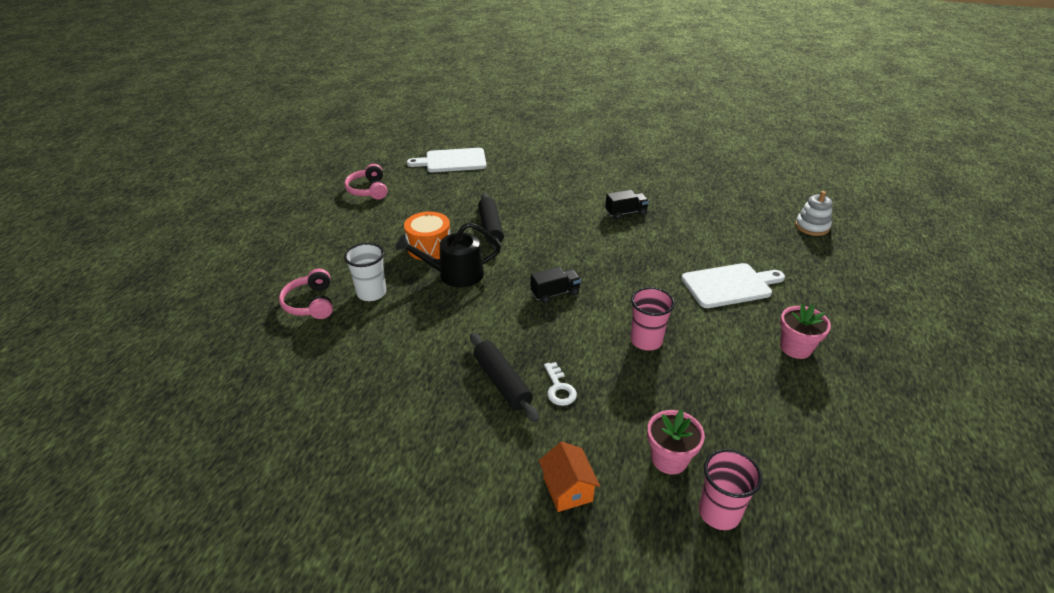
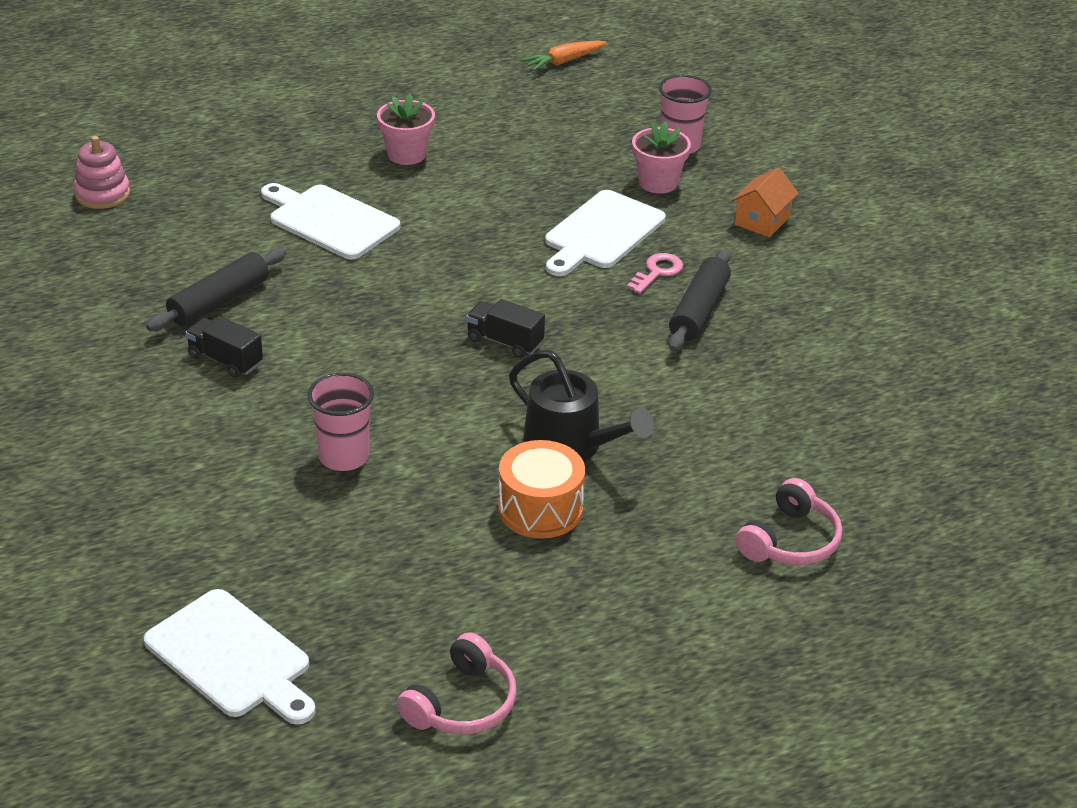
camera: 130 degrees left, 0 degrees up
(371, 293) = (701, 498): white cup -> none
(491, 227) = (417, 475): black rolling pin -> black rolling pin (219, 301)
(559, 388) = (657, 272): white key -> pink key
(626, 388) = (601, 233): none -> white cutting board
(646, 341) = (511, 245): pink cup -> pink cup (343, 457)
(812, 227) = (102, 194): white stacking toy -> pink stacking toy
(930, 524) = (563, 62): none -> orange carrot

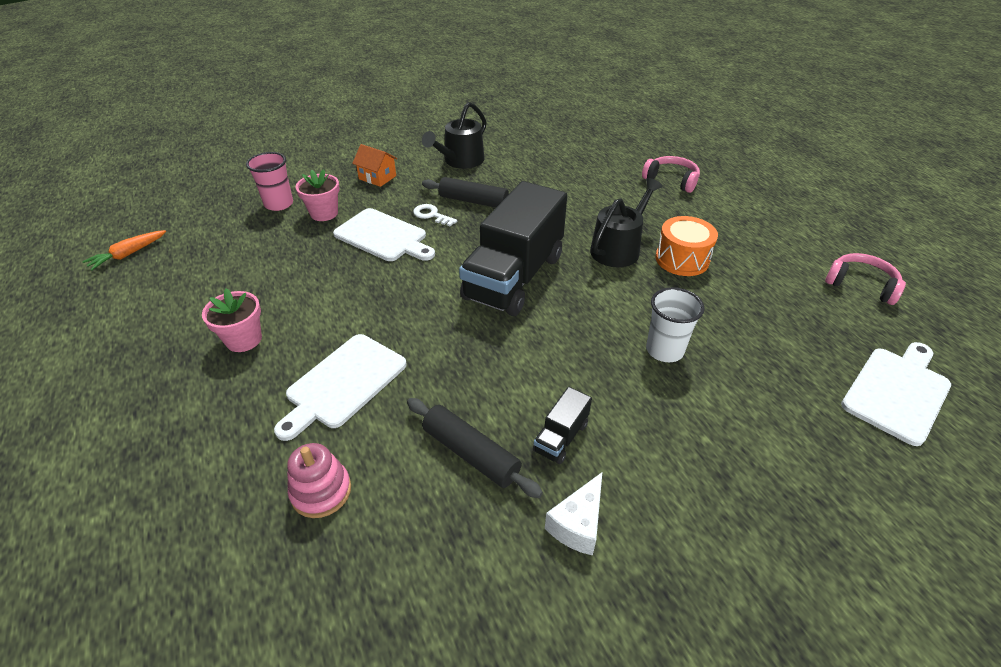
camera: 90 degrees left, 5 degrees up
(102, 194) = (246, 606): pink stacking toy -> pink stacking toy (321, 491)
(121, 362) = (578, 524): none -> white cheese
(343, 457) = (664, 350): pink cup -> white cup
(505, 341) = (514, 277): black truck -> black truck, size x2.44
(563, 62) = (128, 254): orange carrot -> orange carrot turned 75 degrees clockwise
(657, 272) = (431, 215): pink key -> white key
(827, 299) = (461, 161): none -> black watering can

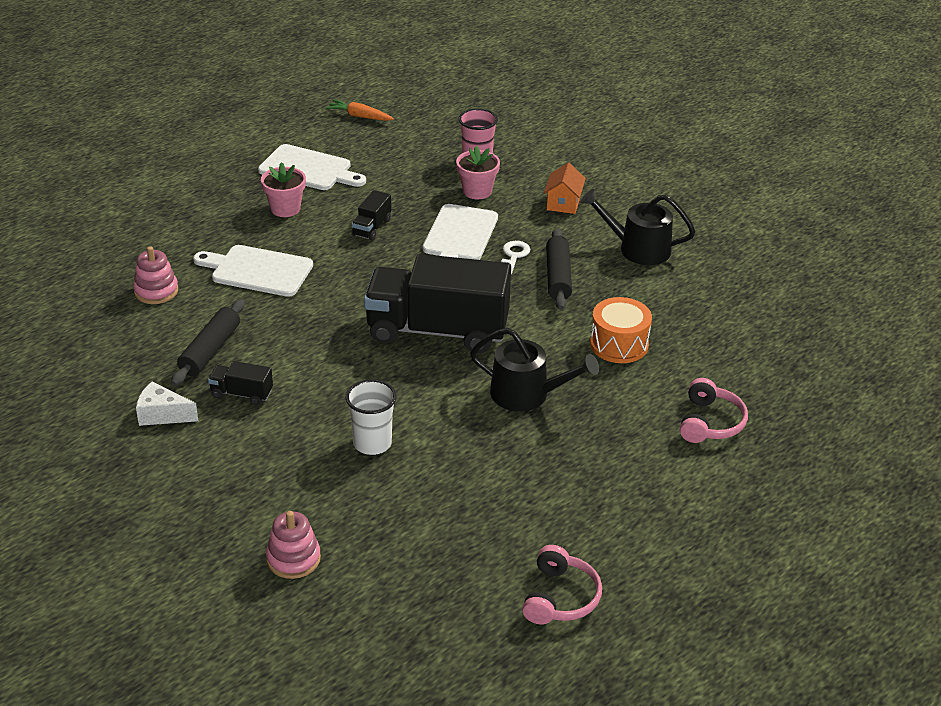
camera: 70 degrees right, 5 degrees down
(329, 284) = (371, 227): none -> black truck
(682, 259) = (532, 444): orange drum -> orange drum (619, 344)
(832, 441) = (293, 559): none -> pink stacking toy
(897, 391) = (379, 612): white cutting board -> white cutting board (308, 169)

